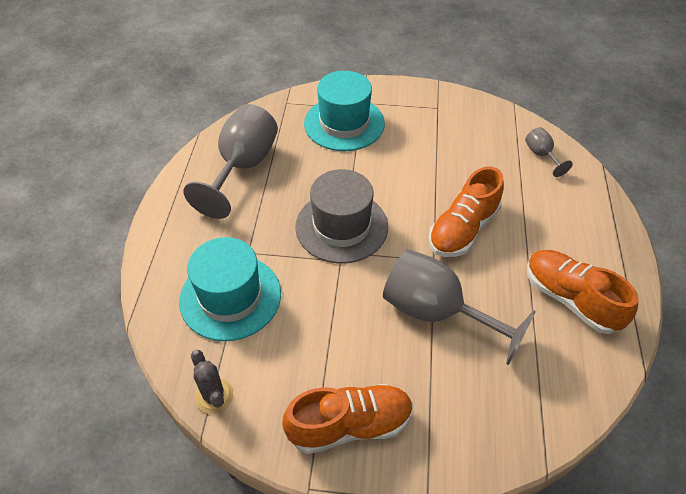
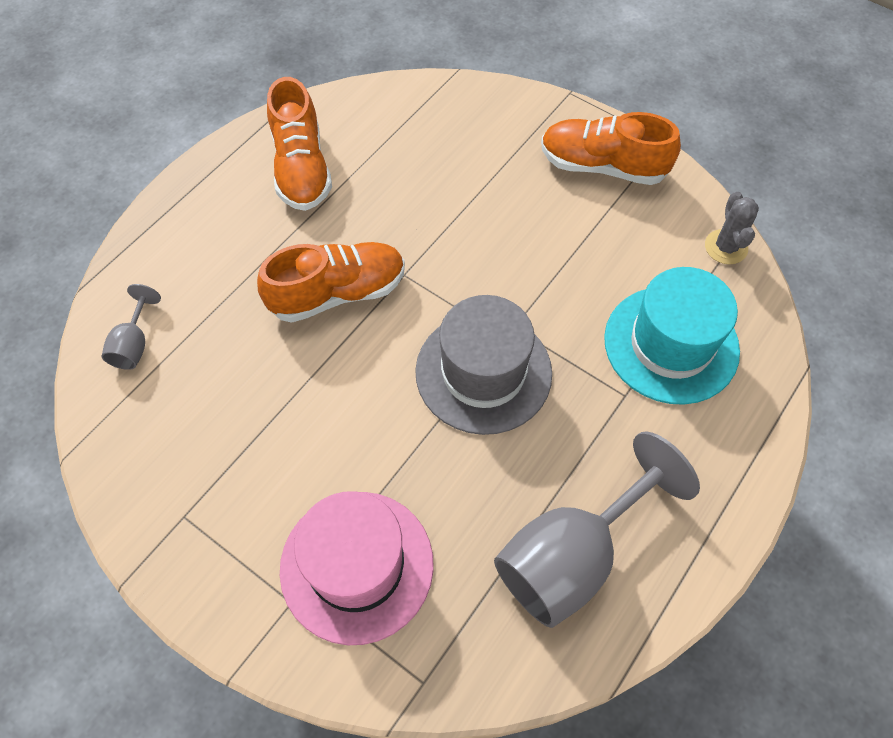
camera: 150 degrees left, 10 degrees up
(344, 123) = (357, 566): turquoise hat -> pink hat
(436, 312) = (448, 219): grey goblet -> none

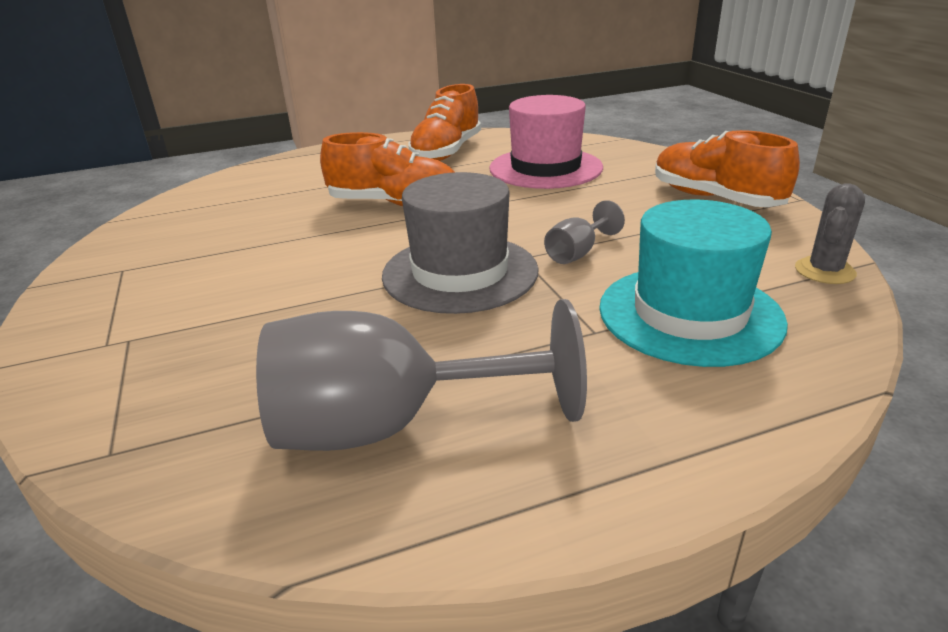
camera: 35 degrees right, 30 degrees down
(134, 344) = (227, 190): grey goblet -> grey goblet (577, 253)
(357, 566) = (187, 344): pink hat -> pink hat (545, 168)

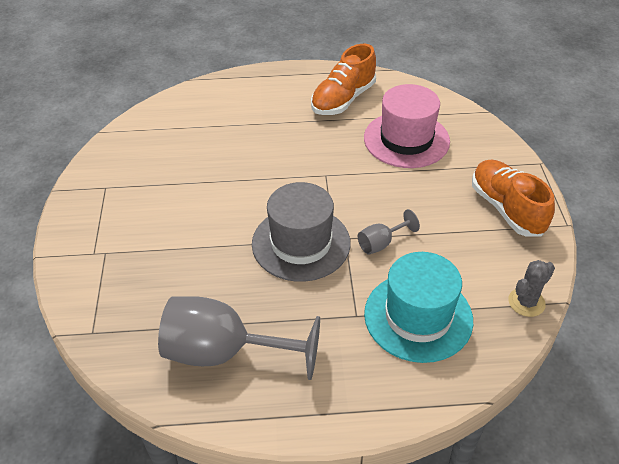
camera: 15 degrees right, 15 degrees up
(394, 204) = (284, 159): orange shoe -> none

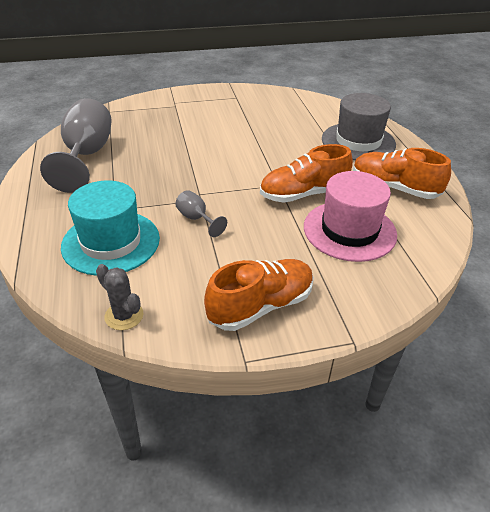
camera: 80 degrees right, 5 degrees down
(301, 243) = (192, 178): grey hat -> grey hat (358, 142)
(345, 159) = (303, 194): none -> orange shoe

